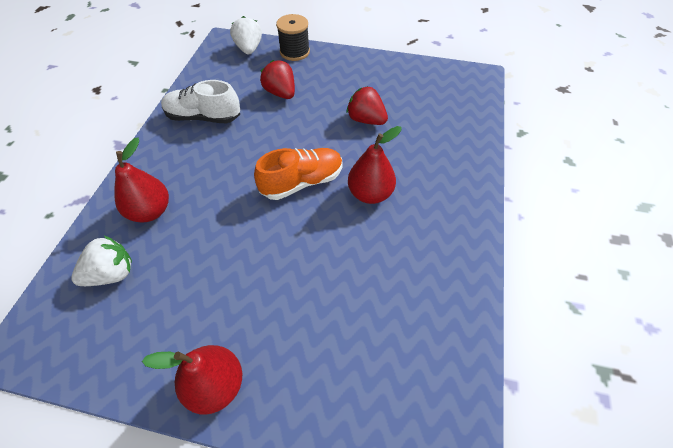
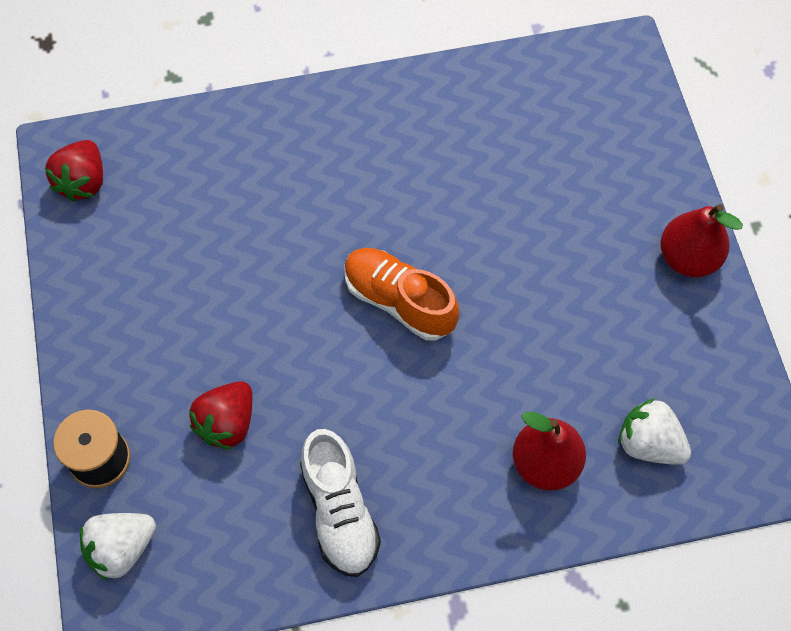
camera: 115 degrees left, 10 degrees up
(366, 120) = (237, 271): red strawberry -> red strawberry (83, 182)
(370, 194) = (377, 214): red pear -> none

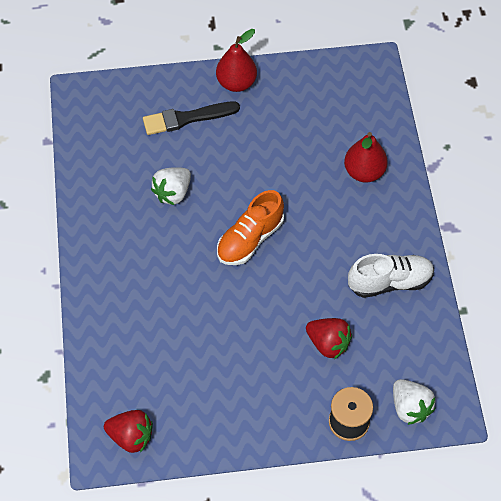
camera: 85 degrees left, 5 degrees down
(605, 195) = (187, 118): none -> black brush
(649, 443) = (354, 120): white strawberry -> white strawberry (173, 193)

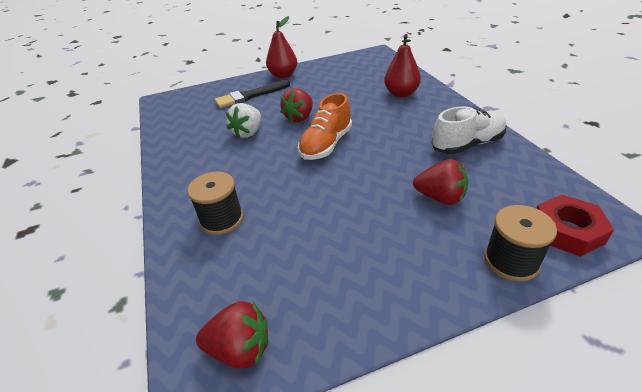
camera: 10 degrees left, 20 degrees down
(131, 313) = (222, 219): none -> black spool
(234, 182) = (299, 117): none -> red strawberry
(410, 407) = (567, 231): white strawberry -> red nut

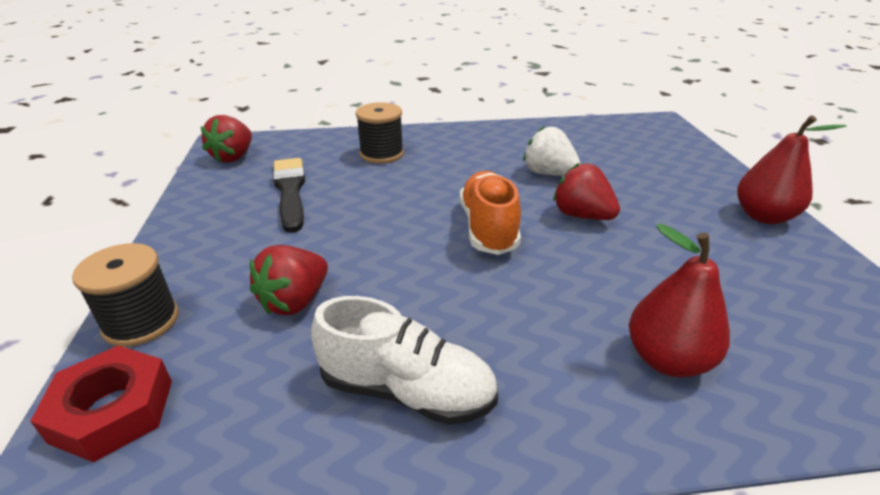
camera: 100 degrees right, 5 degrees down
(250, 96) = (670, 180): black brush -> black brush (290, 191)
(326, 145) = (488, 228): orange shoe -> orange shoe turned 45 degrees clockwise
(467, 144) = (406, 391): white shoe -> white shoe turned 60 degrees counterclockwise

